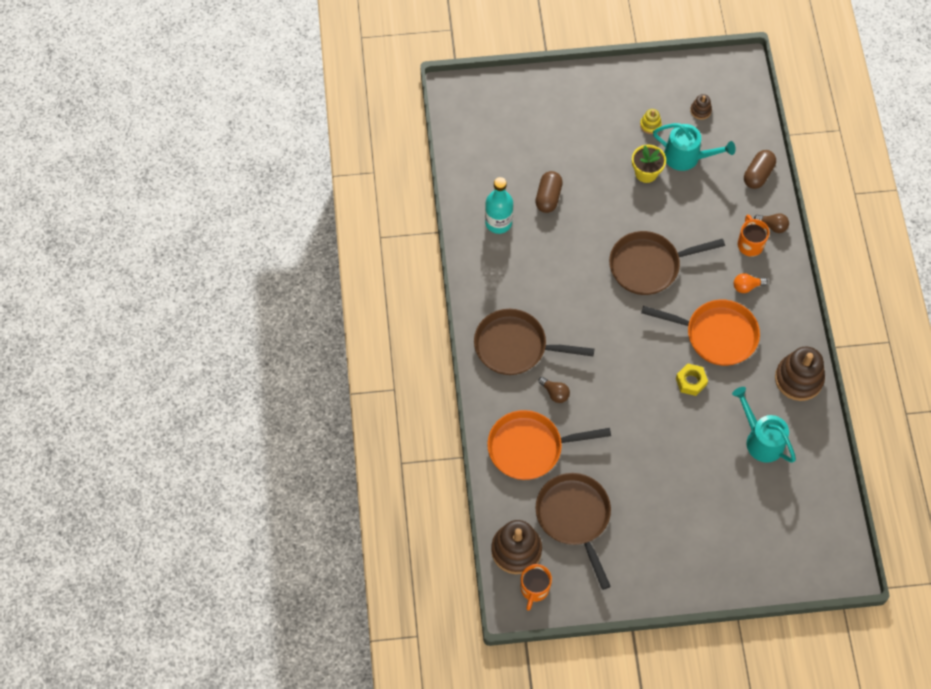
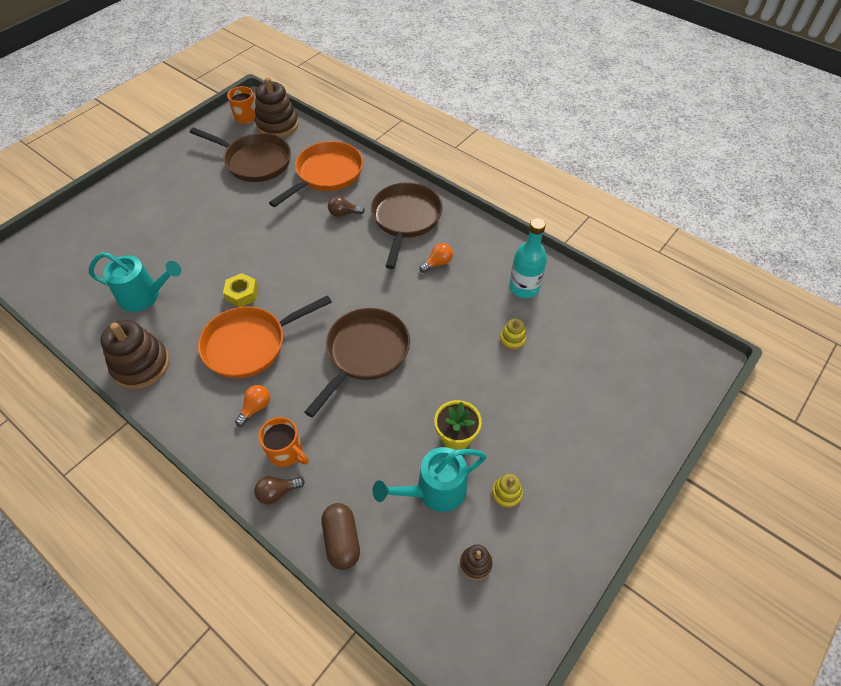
camera: 135 degrees right, 10 degrees down
(515, 346) = (405, 219): brown pan -> brown pan turned 45 degrees counterclockwise
(533, 290) = (437, 263): none -> orange light bulb
(548, 197) = (512, 339): brown capsule -> yellow stacking toy

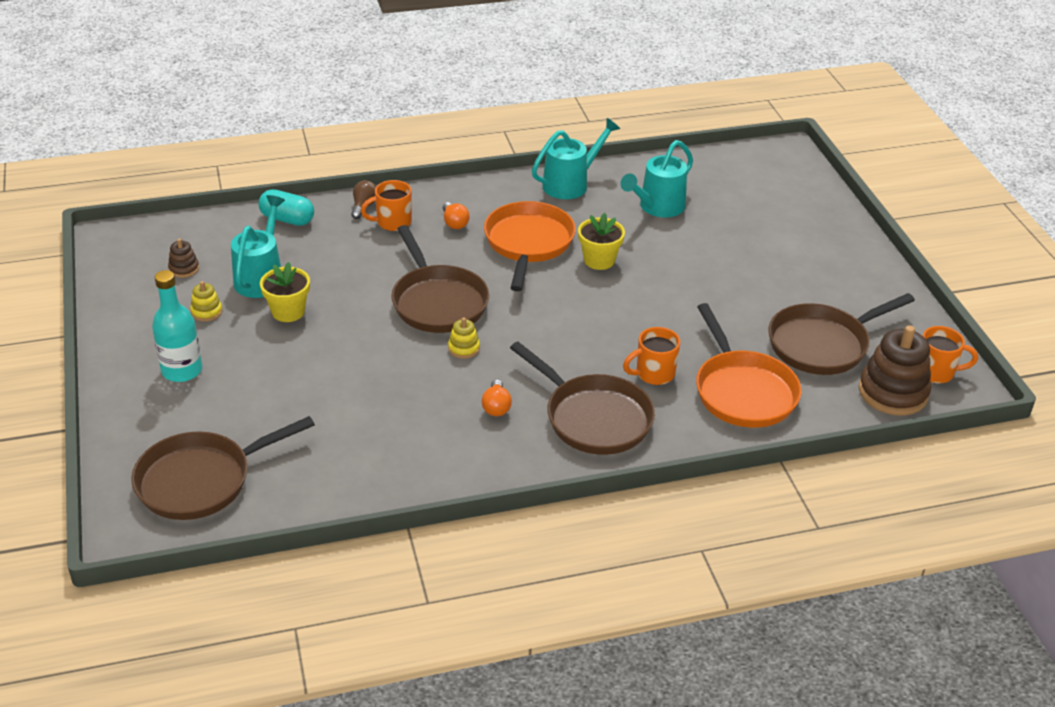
camera: 125 degrees right, 15 degrees down
(141, 365) = (571, 184): brown stacking toy -> turquoise watering can
(242, 294) = (599, 260): yellow nut -> yellow flower pot
(342, 540) = (287, 219): brown capsule -> turquoise capsule
(344, 213) = (653, 374): brown light bulb -> orange mug
(512, 339) = (335, 403): yellow stacking toy -> yellow stacking toy (464, 348)
(524, 287) = (386, 453): turquoise bottle -> turquoise bottle (182, 370)
(636, 357) = (201, 480): none -> brown pan

